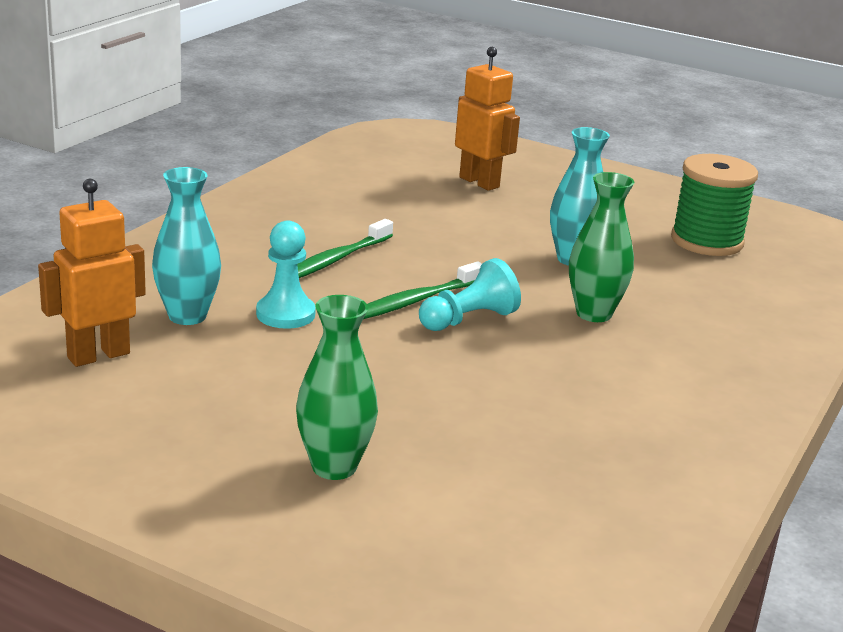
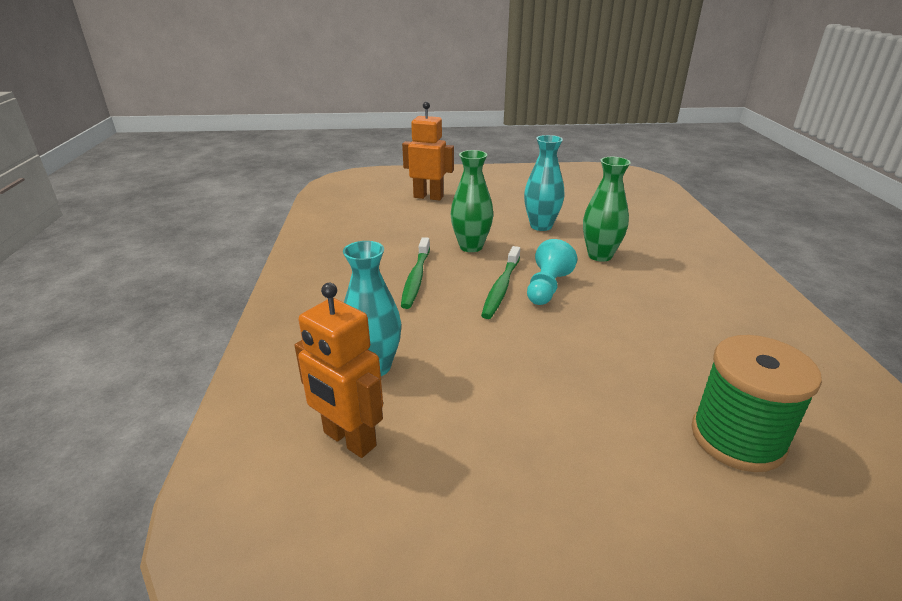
camera: 30 degrees left, 5 degrees up
(98, 355) = (349, 440): orange robot -> orange robot turned 75 degrees counterclockwise
(285, 314) = (439, 333): turquoise pawn -> none
(334, 467) = (640, 451): green vase -> green vase (471, 247)
(706, 241) = (582, 193): green spool -> green spool (737, 438)

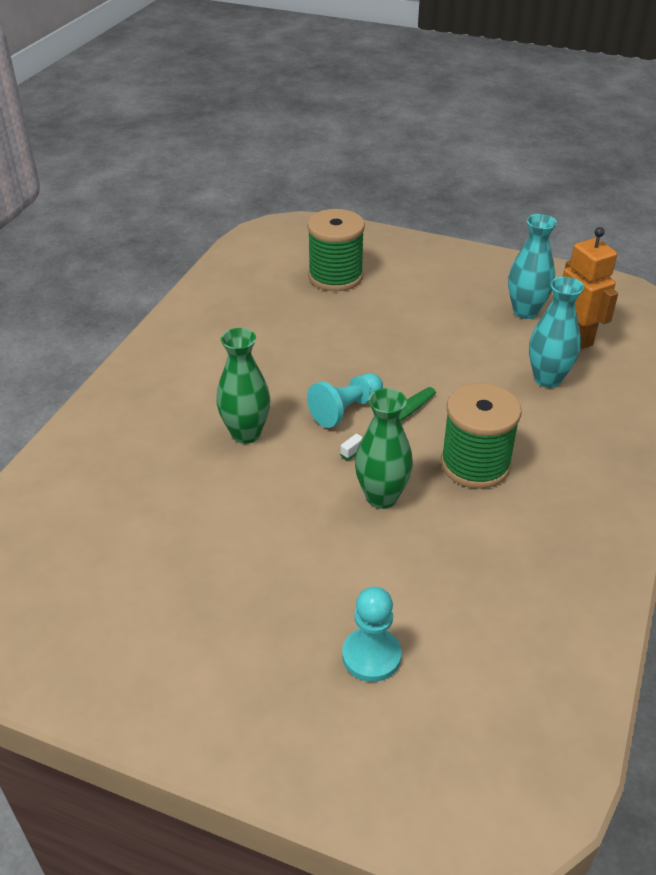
camera: 155 degrees left, 10 degrees up
(416, 278) = (475, 464): green toothbrush -> green spool
(428, 197) = (371, 656): orange robot -> turquoise pawn
(541, 226) = (259, 508): turquoise vase -> turquoise vase (525, 311)

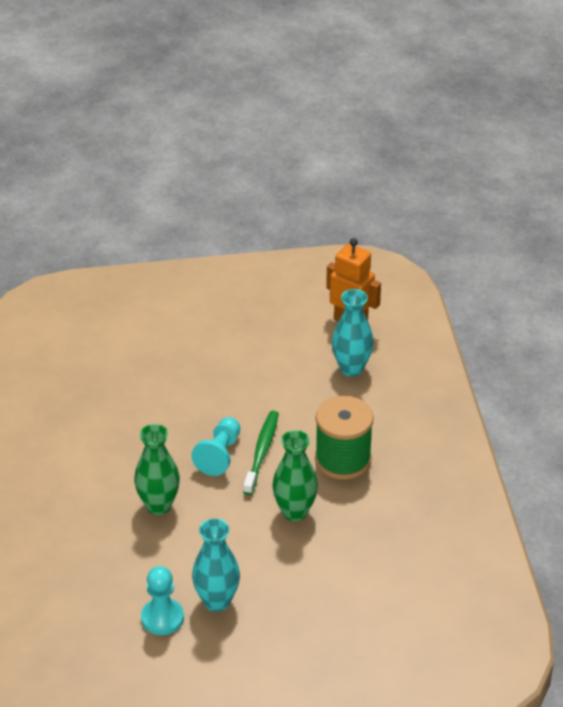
camera: 30 degrees left, 0 degrees up
(335, 276) = (120, 336): green spool -> none
(371, 656) = (362, 619): turquoise pawn -> turquoise pawn (162, 618)
(525, 311) = (299, 312): turquoise vase -> turquoise vase (217, 601)

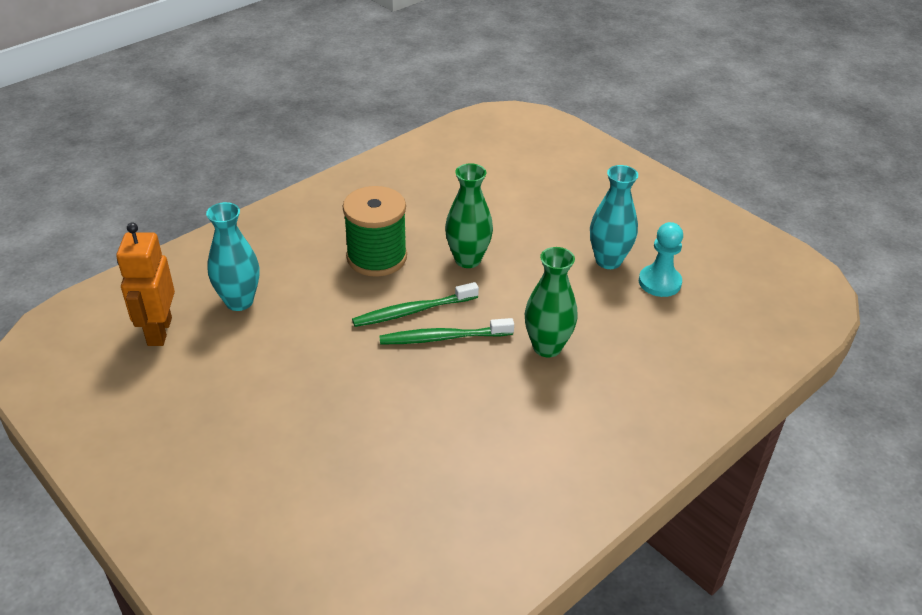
camera: 125 degrees left, 0 degrees up
(219, 455) = (443, 338): turquoise pawn -> green toothbrush

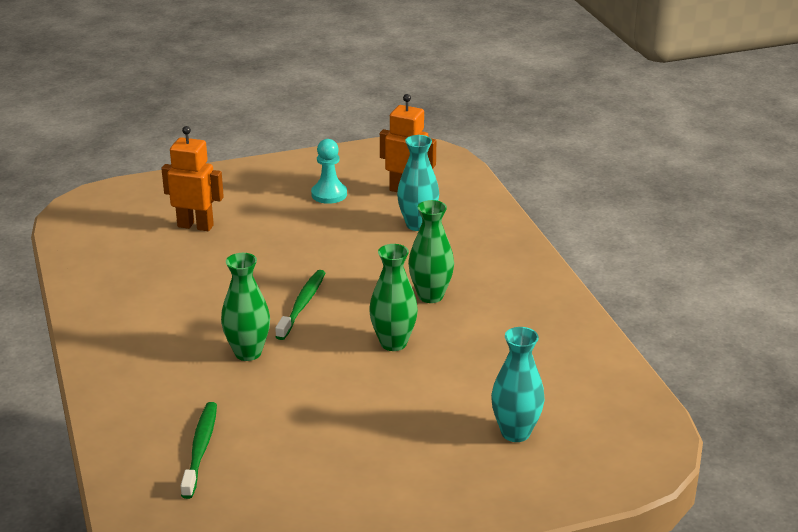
camera: 115 degrees right, 10 degrees down
(322, 500) = (195, 226): none -> orange robot
(377, 257) = (430, 296): green spool -> green vase
(412, 311) = (346, 298): green toothbrush -> green toothbrush (200, 449)
(608, 261) = (331, 428): turquoise vase -> turquoise vase (515, 432)
(659, 282) = (274, 450): turquoise pawn -> turquoise pawn (329, 194)

